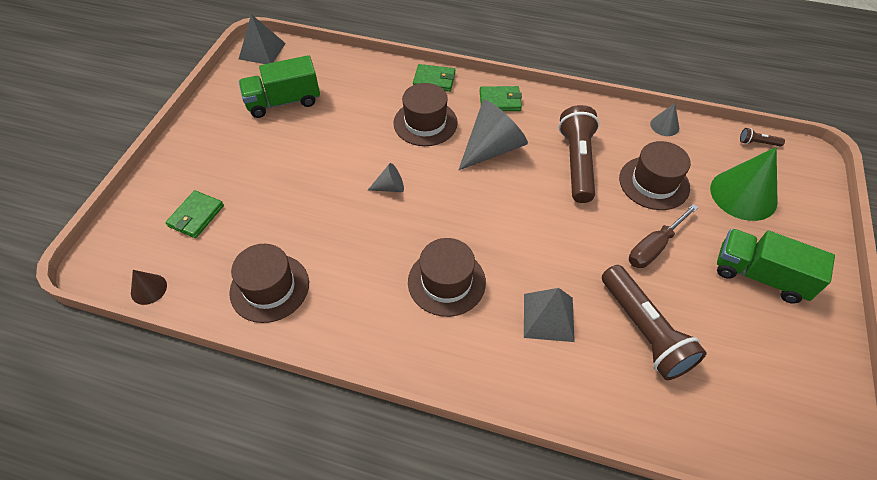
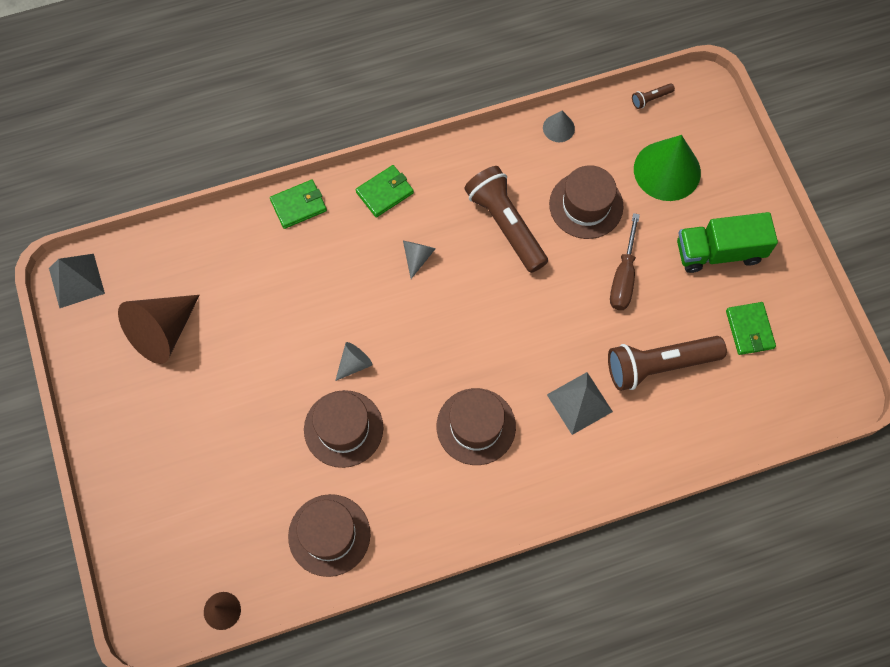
camera: 35 degrees left, 15 degrees up
(196, 216) = (196, 515): green wallet -> green wallet (749, 329)
(284, 102) = (163, 332): green truck -> brown cone
(425, 123) = (331, 267): brown hat -> brown hat (343, 428)
(492, 148) = (417, 257): grey cone -> grey cone, size x0.48
(644, 331) = (659, 365): brown flashlight -> brown flashlight turned 135 degrees clockwise

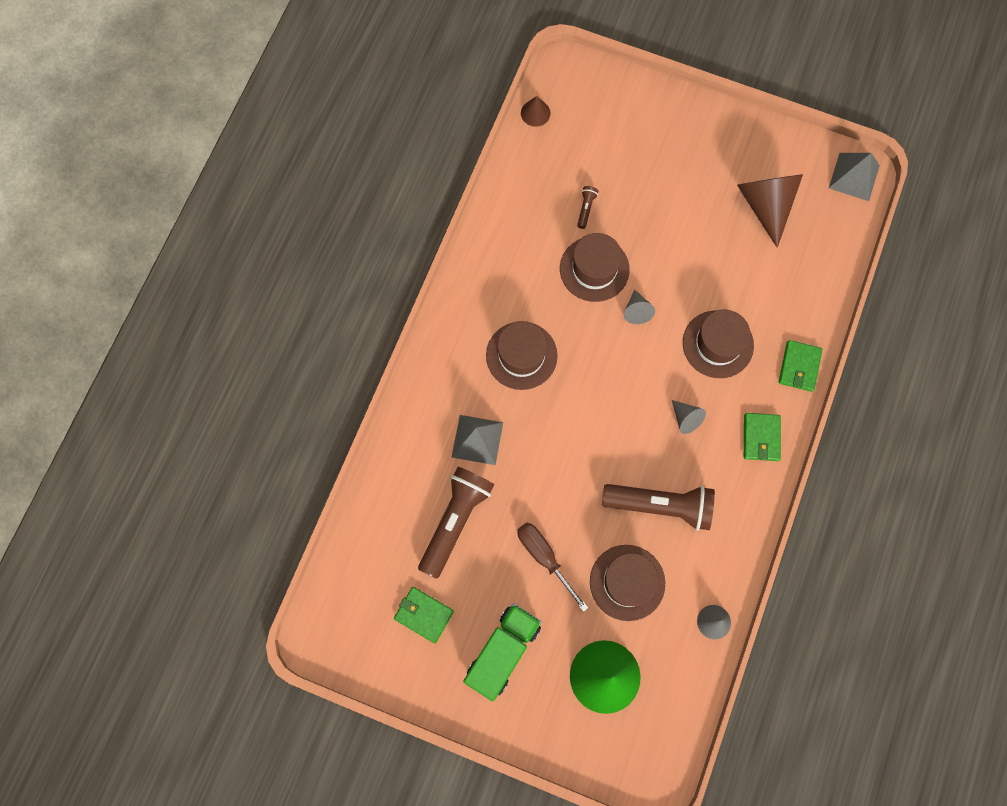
camera: 130 degrees right, 5 degrees up
(329, 535) = (528, 207): brown hat -> brown hat (718, 344)
(650, 99) = (681, 725): brown flashlight -> brown flashlight (586, 209)

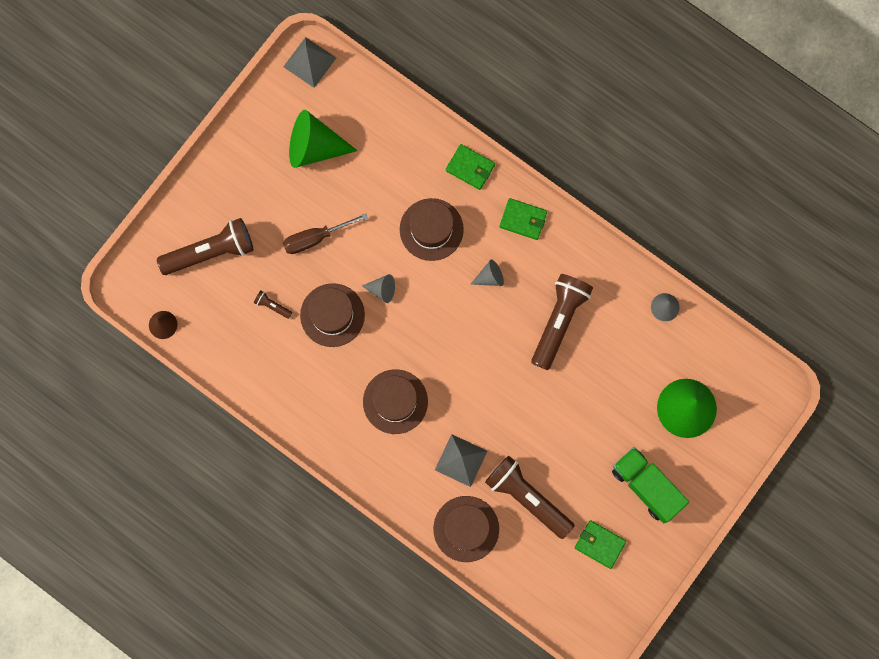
camera: 75 degrees left, 5 degrees up
(424, 615) = (600, 544): green wallet -> green wallet turned 75 degrees clockwise
(544, 558) = (578, 430): brown screwdriver -> brown screwdriver (315, 238)
(623, 136) = (210, 252): none -> brown flashlight
(627, 582) = (615, 368): brown hat -> brown hat (466, 529)
(765, 205) = (314, 147): brown cone -> green cone

